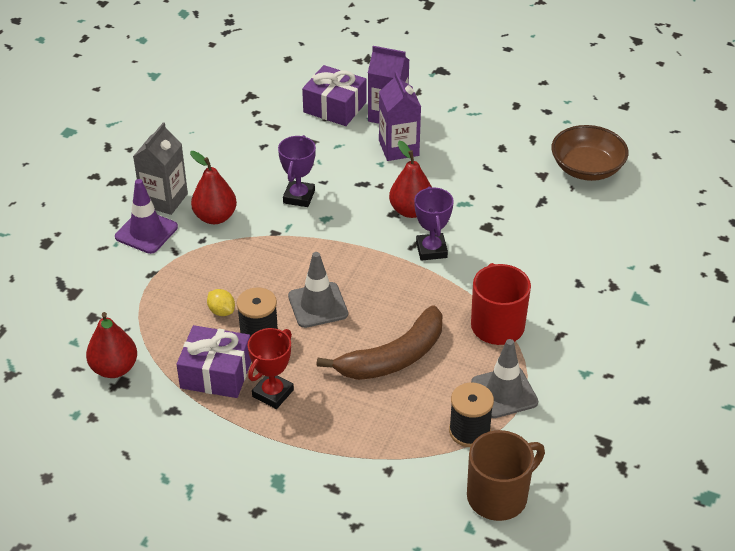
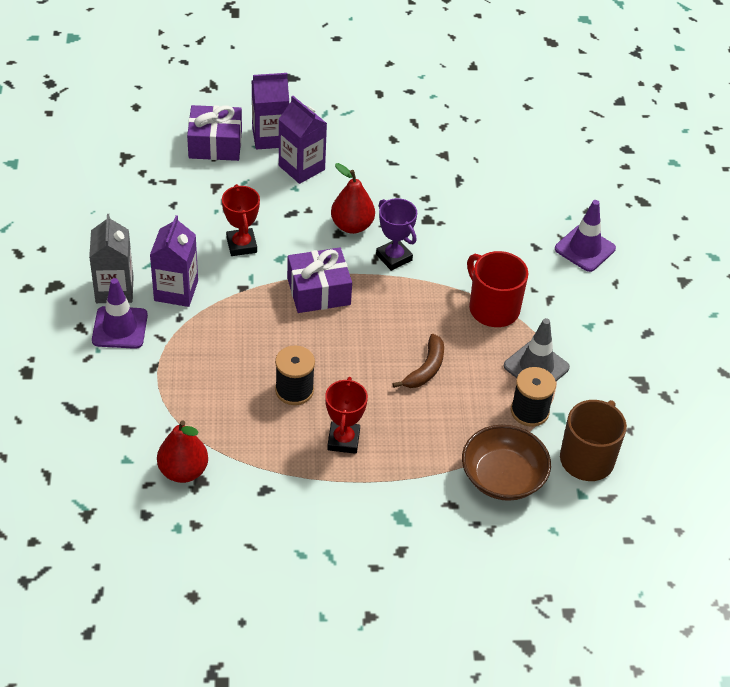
camera: 30 degrees left, 5 degrees up
(215, 217) = (176, 291): red pear -> purple carton
(216, 373) = (280, 441): purple gift -> purple gift (318, 291)
(221, 311) = (245, 380): yellow lemon -> none
(299, 197) = (241, 245): purple trophy -> red trophy
(318, 305) = (328, 344): grey traffic cone -> none
(394, 357) = (426, 369): brown banana -> brown banana, size x0.59
(587, 168) = (477, 136): brown bowl -> brown bowl (503, 477)
(628, 300) = (585, 249): none -> purple traffic cone

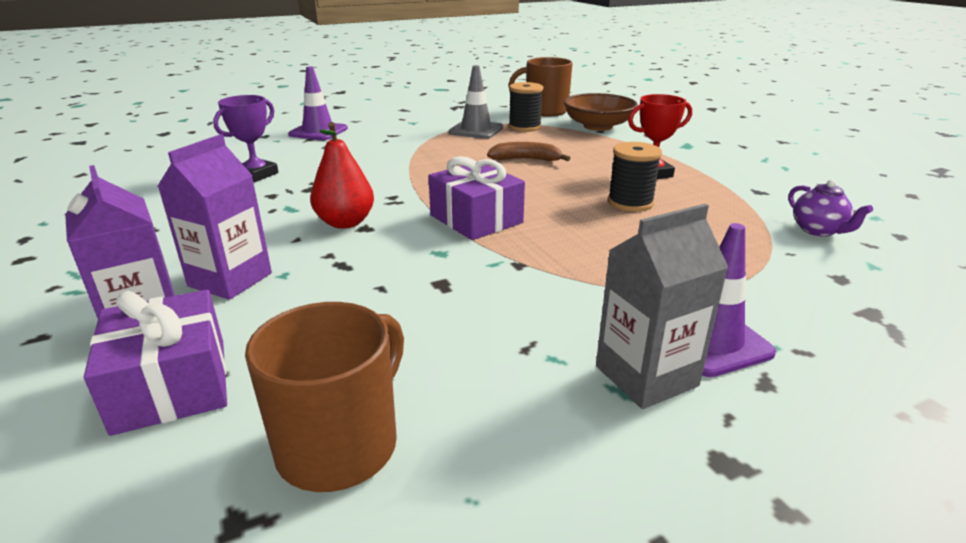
camera: 110 degrees left, 20 degrees down
(143, 185) = (340, 445): none -> brown mug
(176, 291) = (580, 313): purple carton -> none
(183, 471) = (818, 230): red pear -> purple teapot
(241, 245) = (437, 285): red trophy -> none
(394, 257) = (386, 193): purple trophy -> purple trophy (256, 174)
(493, 308) = (423, 149): red mug -> none

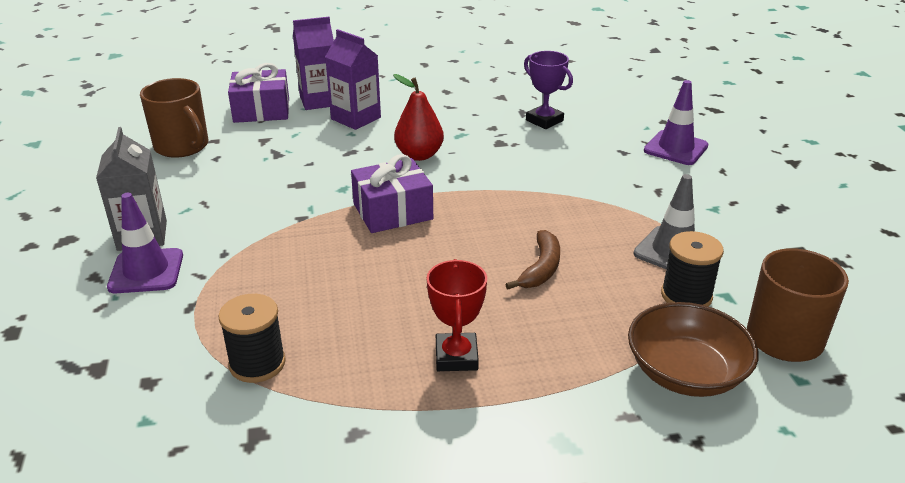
camera: 105 degrees right, 5 degrees up
(630, 202) = (379, 309): black spool -> black spool (257, 363)
(818, 230) = (231, 424): purple teapot -> none

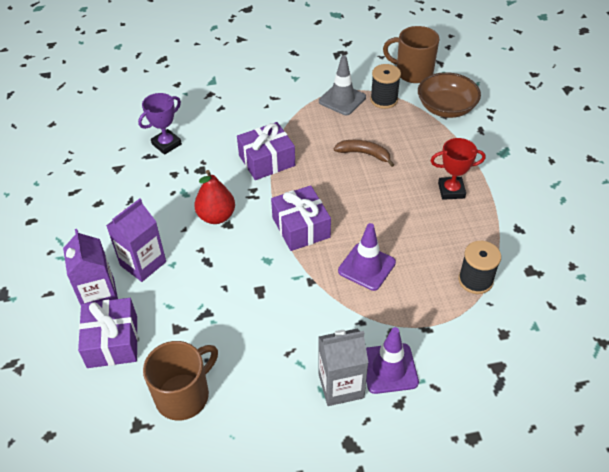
camera: 90 degrees left, 15 degrees up
(520, 186) = (267, 160): none -> purple gift
(675, 148) = (218, 83): purple traffic cone -> purple traffic cone (366, 267)

